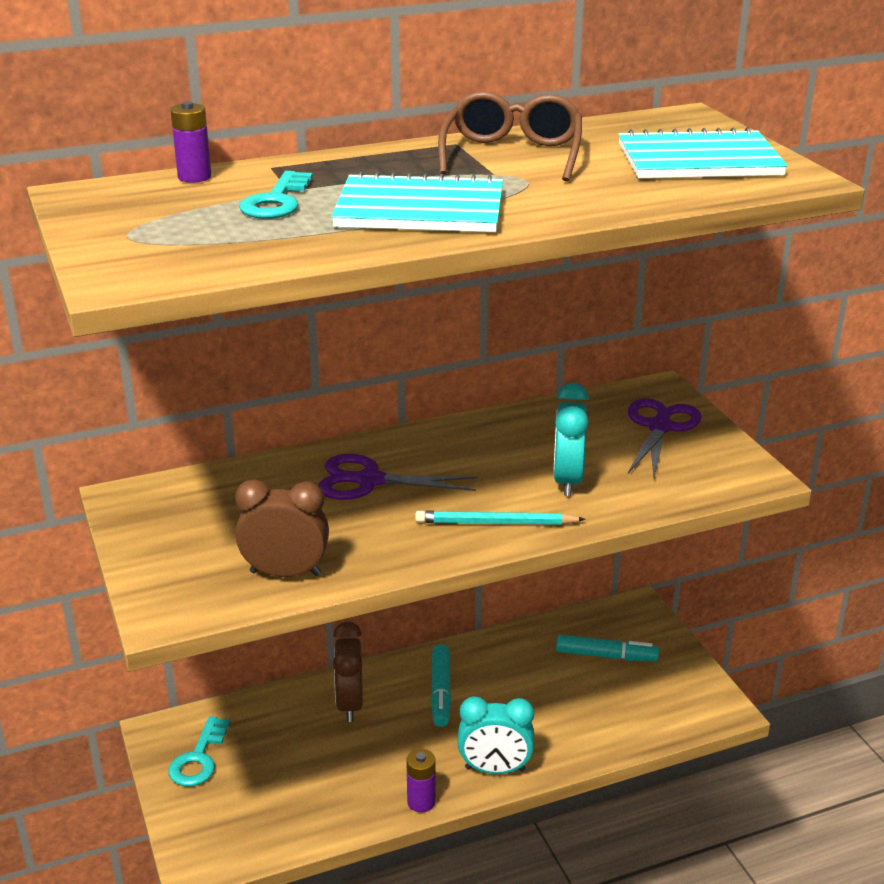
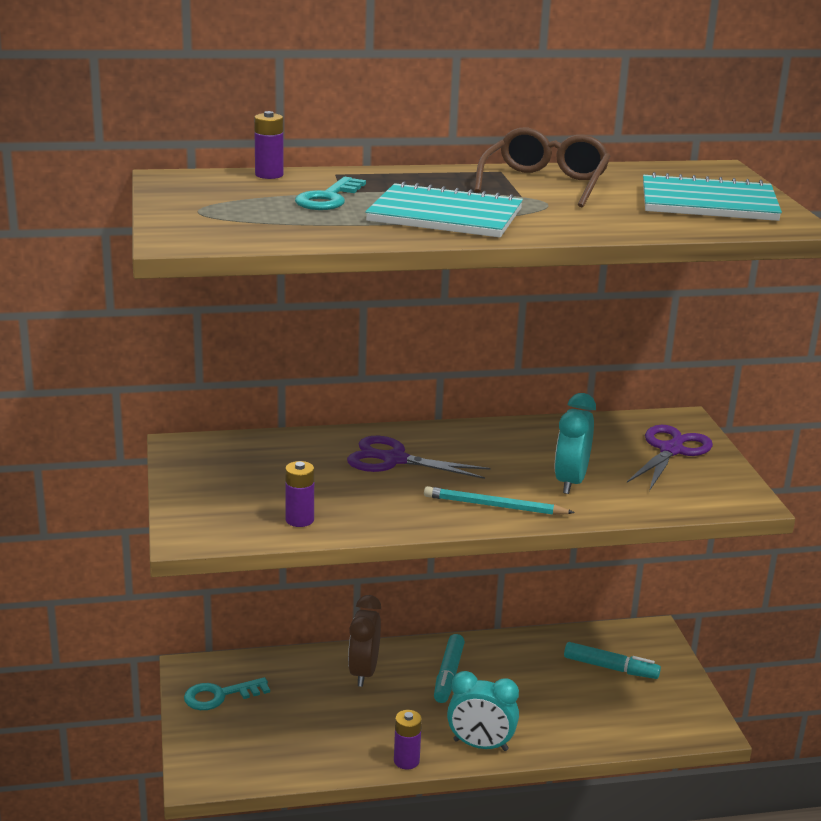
camera: 10 degrees right, 5 degrees down
(198, 759) = (219, 696): turquoise key -> turquoise key turned 45 degrees clockwise
(285, 573) = (299, 520): brown clock -> purple battery

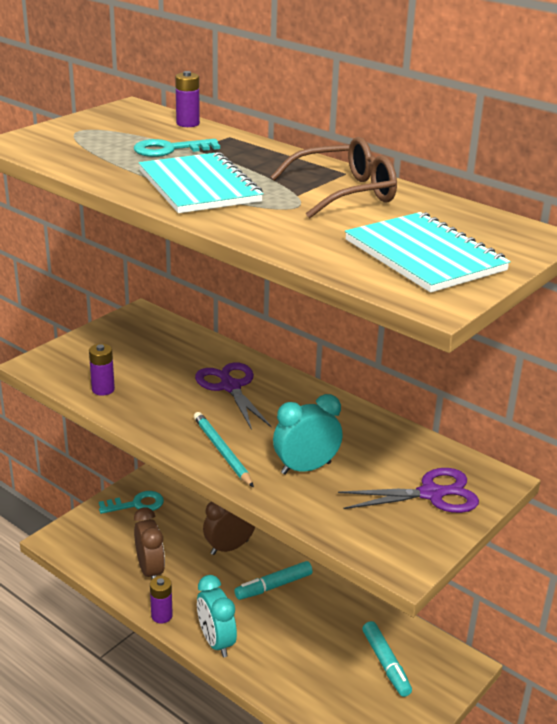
camera: 50 degrees right, 5 degrees up
(219, 696) = (136, 504): turquoise key -> turquoise key turned 135 degrees clockwise
(333, 736) = (150, 570): none -> brown clock

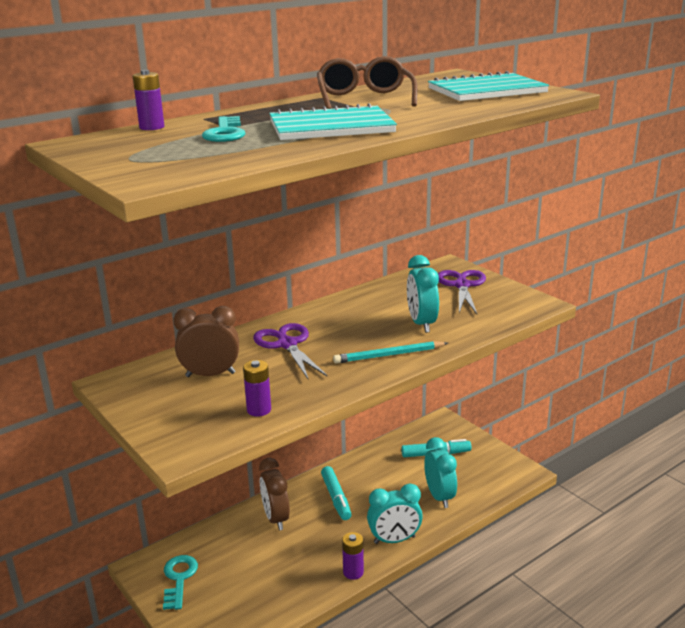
camera: 75 degrees left, 5 degrees down
(150, 570) = (288, 575): brown clock -> brown clock (210, 375)
(230, 386) = (287, 344): purple scissors -> purple scissors turned 75 degrees clockwise
(301, 674) = (439, 496): none -> turquoise clock

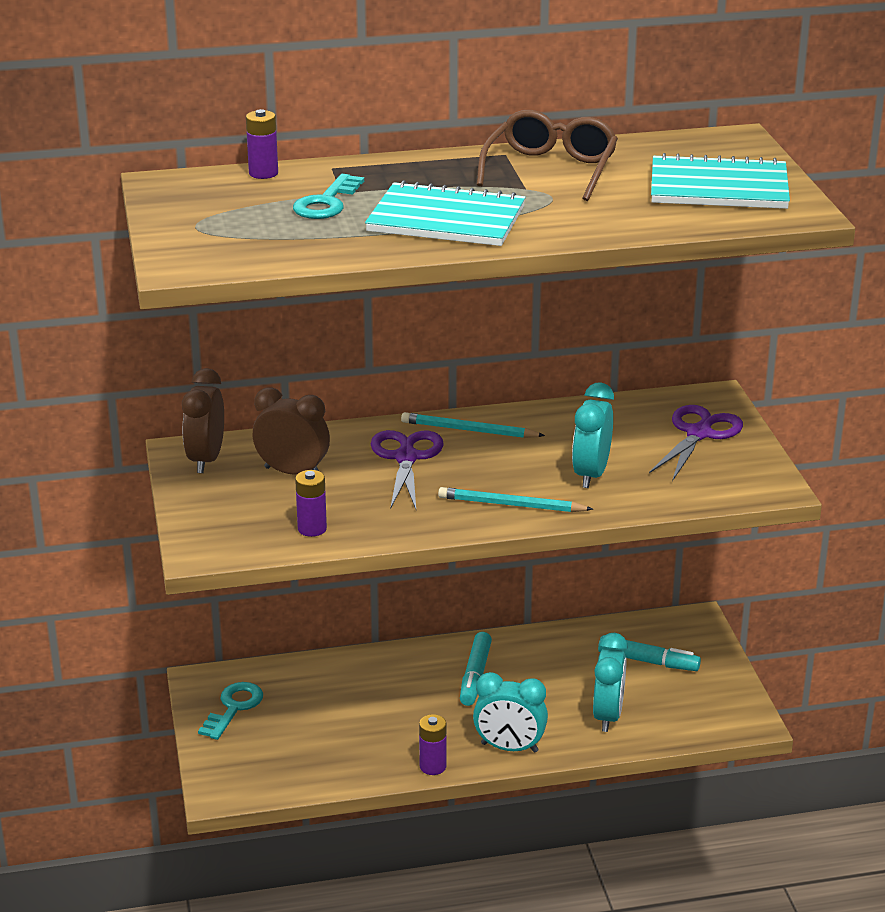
camera: 25 degrees right, 5 degrees up
(276, 518) = (385, 677): brown clock -> brown clock (206, 459)
(315, 317) = (469, 430): none -> turquoise pencil

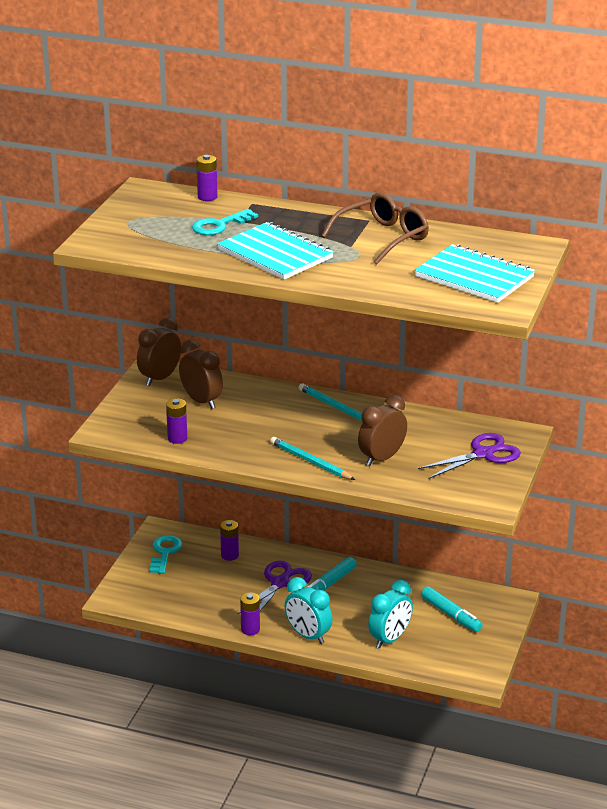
camera: 30 degrees right, 0 degrees up
(234, 707) = (165, 552): turquoise key -> turquoise key turned 45 degrees counterclockwise
(321, 682) = (229, 555): none -> purple battery
(406, 457) = (278, 412): purple scissors -> purple scissors (280, 583)
(591, 474) = (381, 458): turquoise clock -> brown clock

